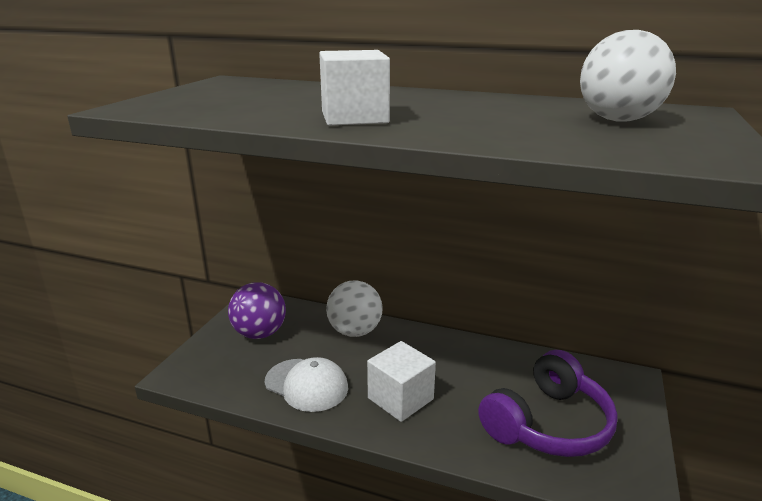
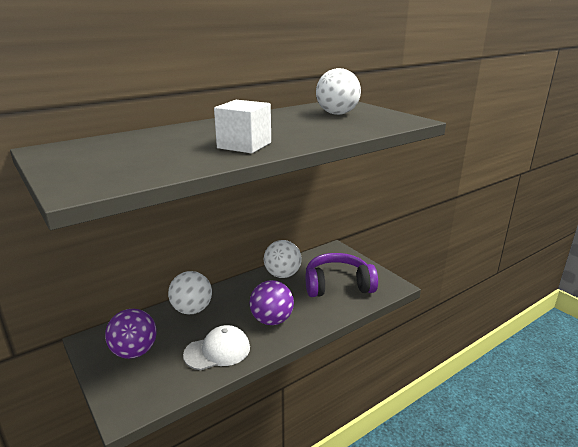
camera: 55 degrees left, 0 degrees up
(400, 398) = (272, 320): white cube -> purple ball
(500, 361) = (282, 275): none -> white ball
(548, 424) = (338, 285): purple headphones -> purple headphones turned 90 degrees counterclockwise

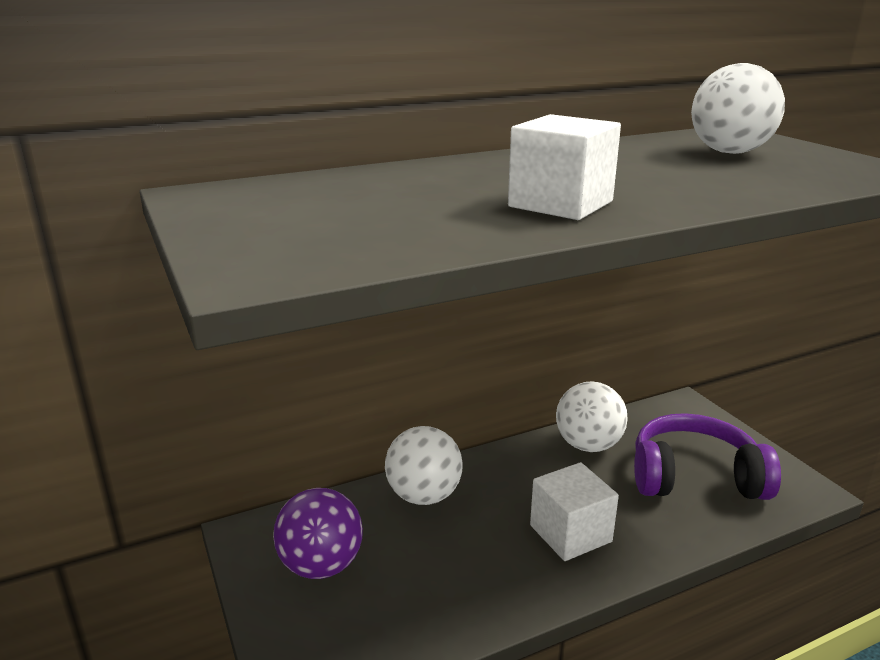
camera: 10 degrees right, 0 degrees up
(217, 351) = (469, 583): white cap -> none
(272, 320) = (570, 533): purple ball -> white cube

